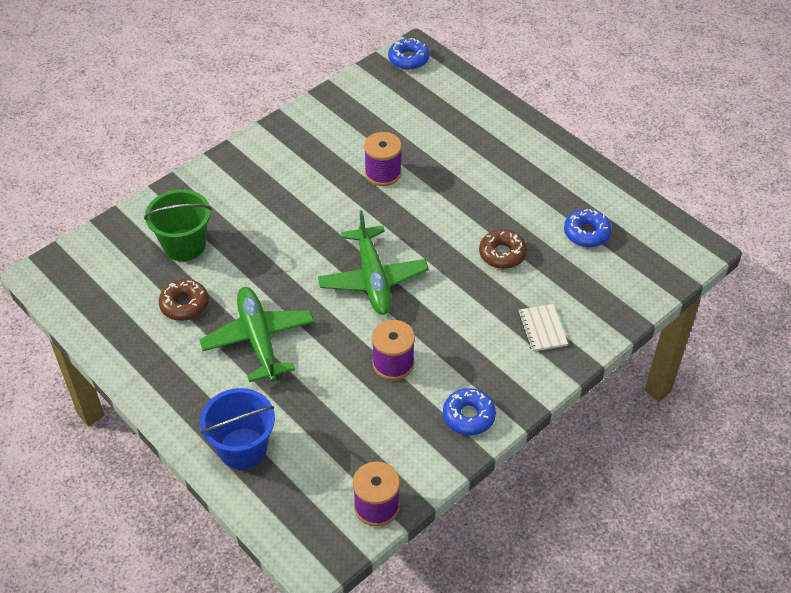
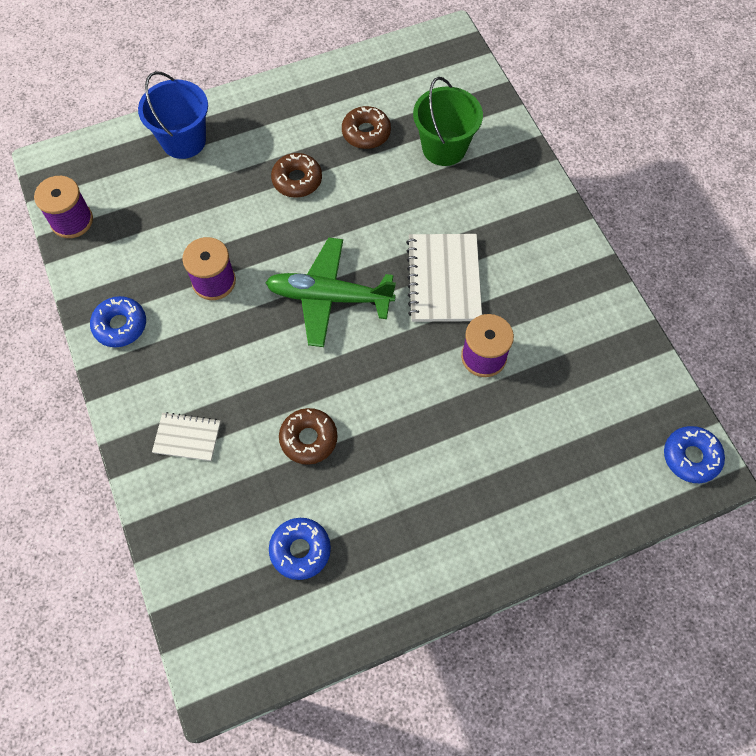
camera: 110 degrees right, 15 degrees up
(258, 339) = (297, 180): green plane -> brown donut
(323, 212) = (444, 279): none -> white notebook

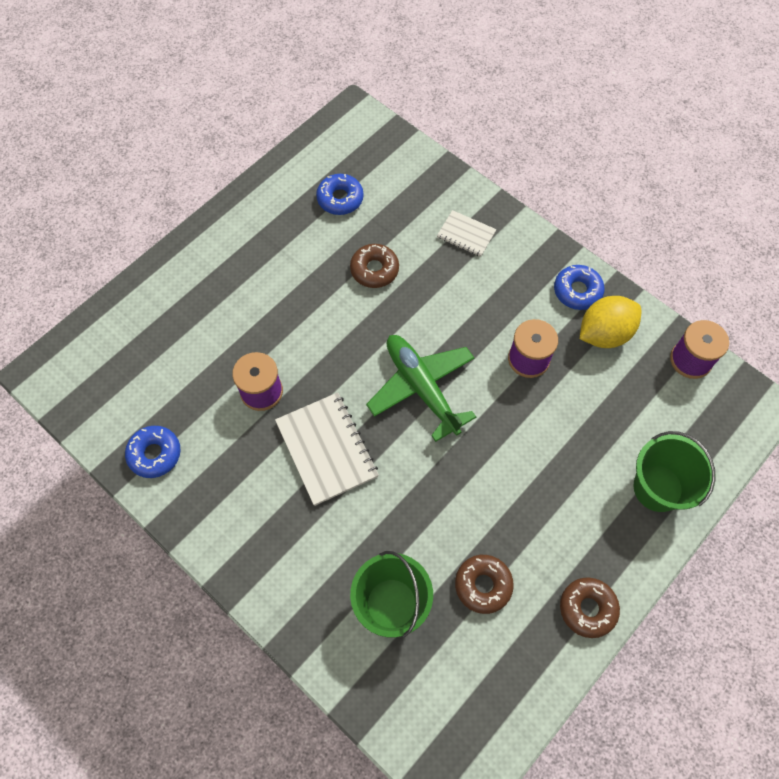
camera: 155 degrees right, 0 degrees up
(128, 275) = (604, 333): none -> yellow lemon
(184, 141) = (658, 488): blue bucket -> green bucket
(187, 437) = (466, 234): white notebook -> white notebook turned 45 degrees clockwise
(297, 180) = (519, 494): brown donut -> brown donut (587, 608)
(329, 297) = (421, 387): green plane -> green plane turned 105 degrees counterclockwise
(691, 457) = (59, 379): blue donut -> blue donut (155, 454)

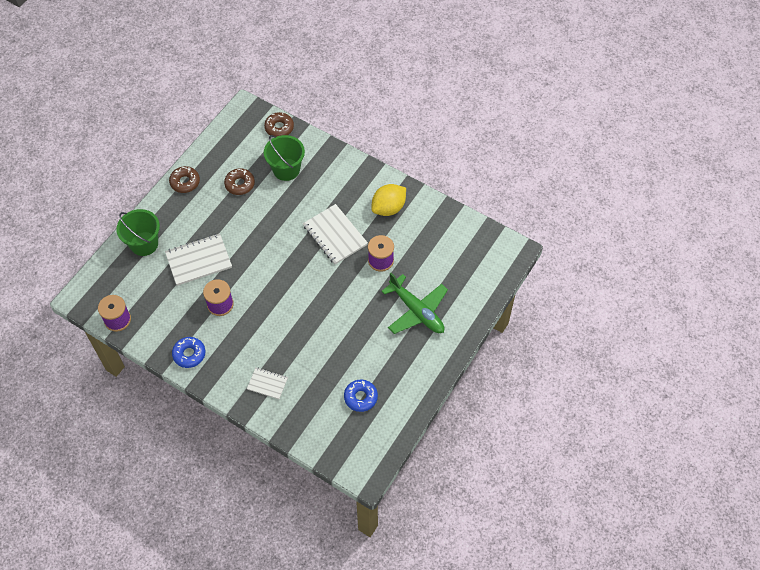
camera: 170 degrees right, 5 degrees down
(155, 454) = (431, 218): blue donut -> none
(374, 270) = (326, 348): brown donut -> brown donut (279, 128)
(421, 387) = (285, 277): green plane -> green plane (417, 311)
(562, 440) = (199, 260): none -> white notebook
(604, 333) = (172, 328): yellow lemon -> yellow lemon (388, 208)

